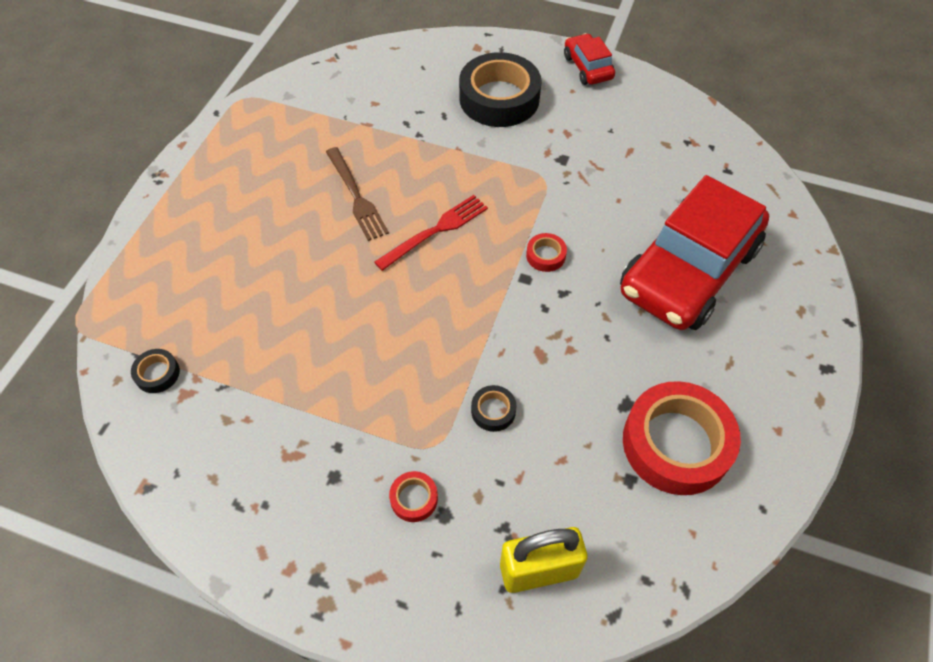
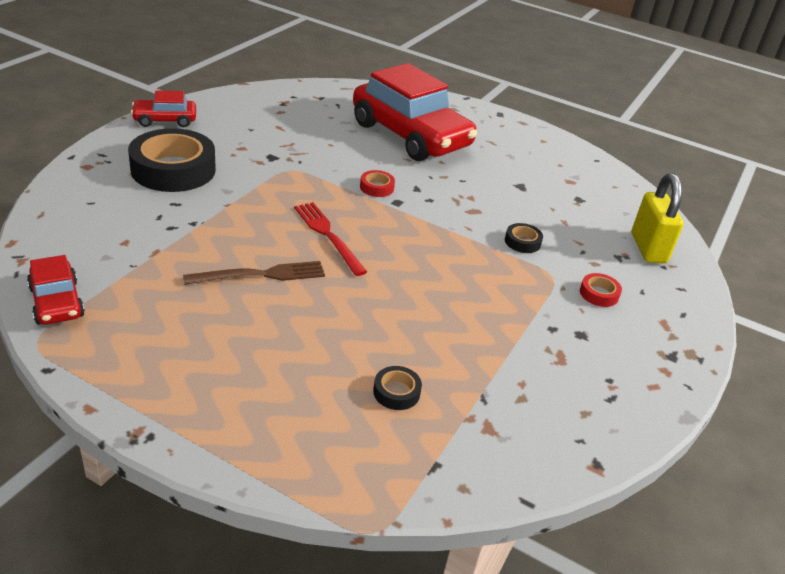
camera: 85 degrees left, 20 degrees down
(157, 373) = (460, 450): black tape -> black tape (396, 392)
(287, 92) = (57, 302): none -> red car
(676, 443) = (552, 176): red tape -> none

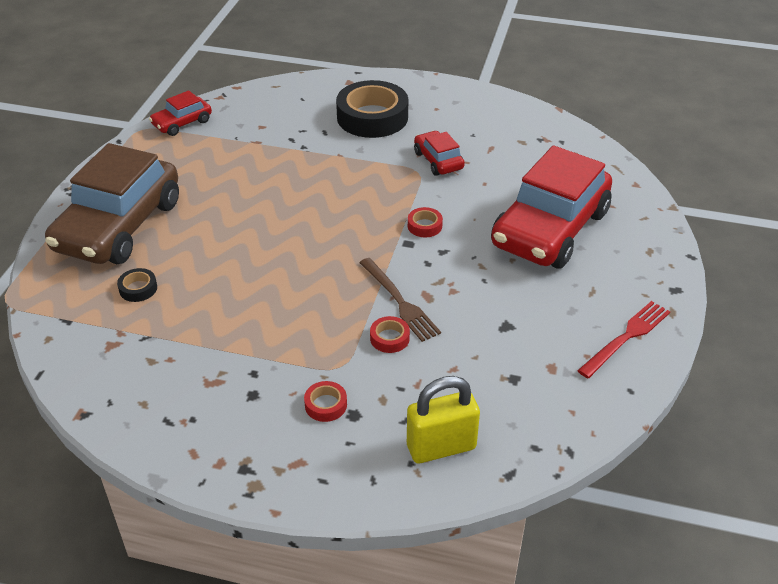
camera: 80 degrees right, 5 degrees up
(165, 120) = (448, 91): red car -> red car (438, 160)
(261, 275) = (252, 194): brown fork -> brown fork (400, 302)
(261, 393) = (119, 226): none -> brown car
(328, 235) = (325, 214): red fork -> red fork (626, 337)
(522, 242) = (389, 338): black tape -> red tape

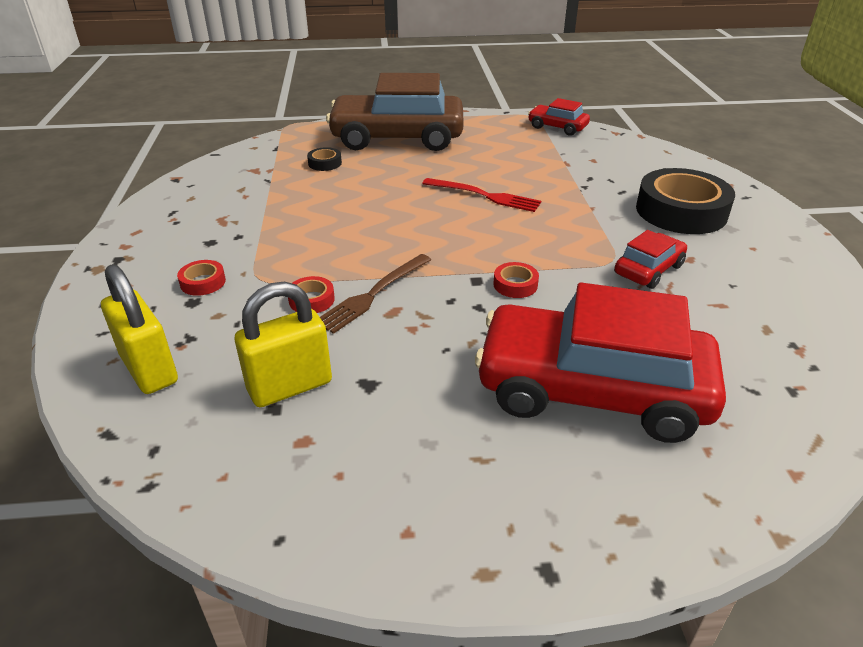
camera: 70 degrees right, 5 degrees down
(494, 366) = (290, 386): none -> yellow padlock
(626, 337) = (396, 517): red fork -> red fork (485, 196)

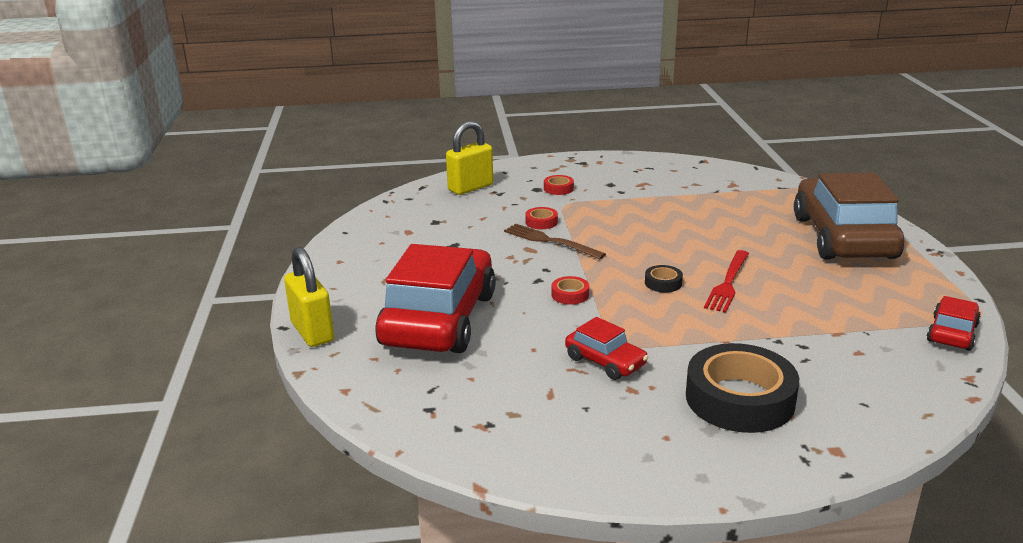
camera: 90 degrees right, 10 degrees down
(290, 386) = (453, 224): yellow padlock -> yellow padlock (312, 332)
(325, 163) = (761, 209): black tape -> black tape (663, 283)

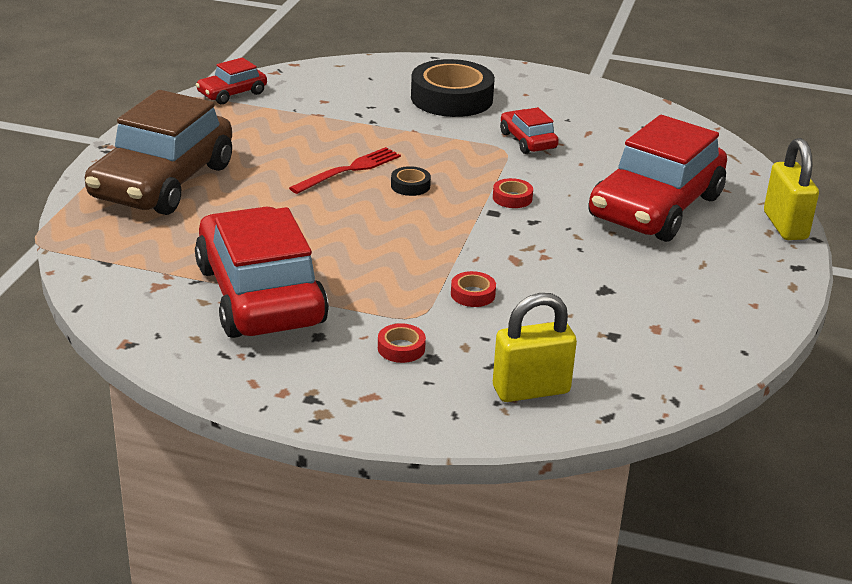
camera: 160 degrees left, 5 degrees up
(550, 241) = (484, 263): brown fork -> none
(669, 193) = (259, 295): none -> red car

